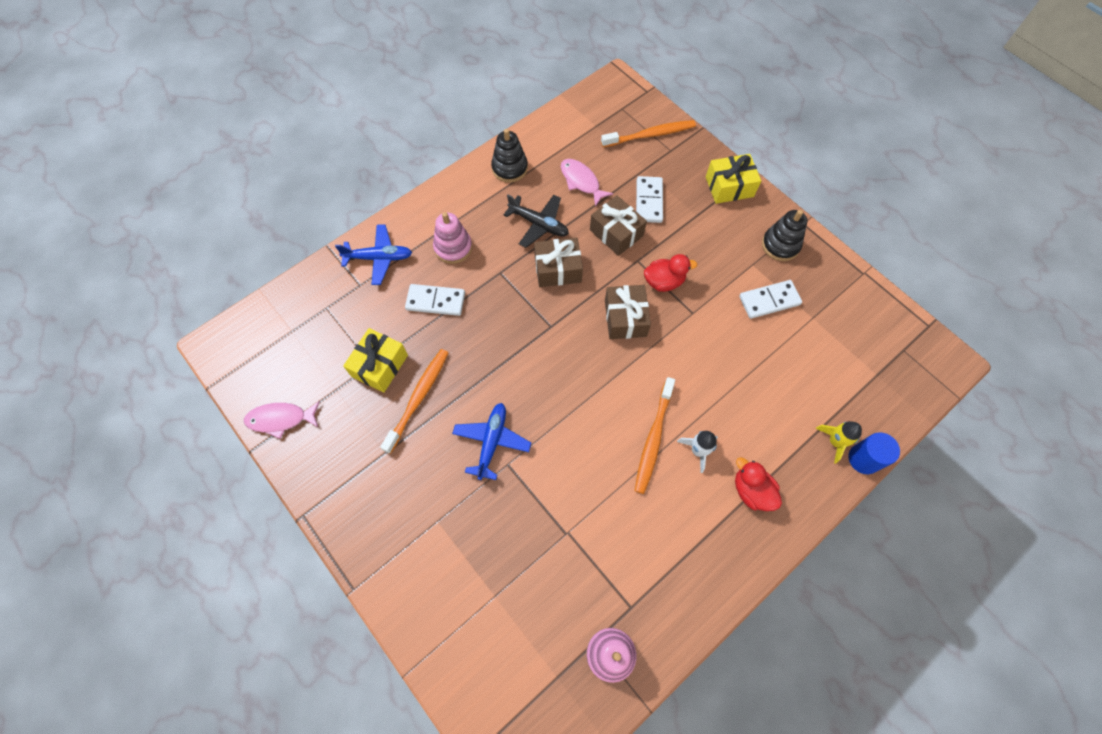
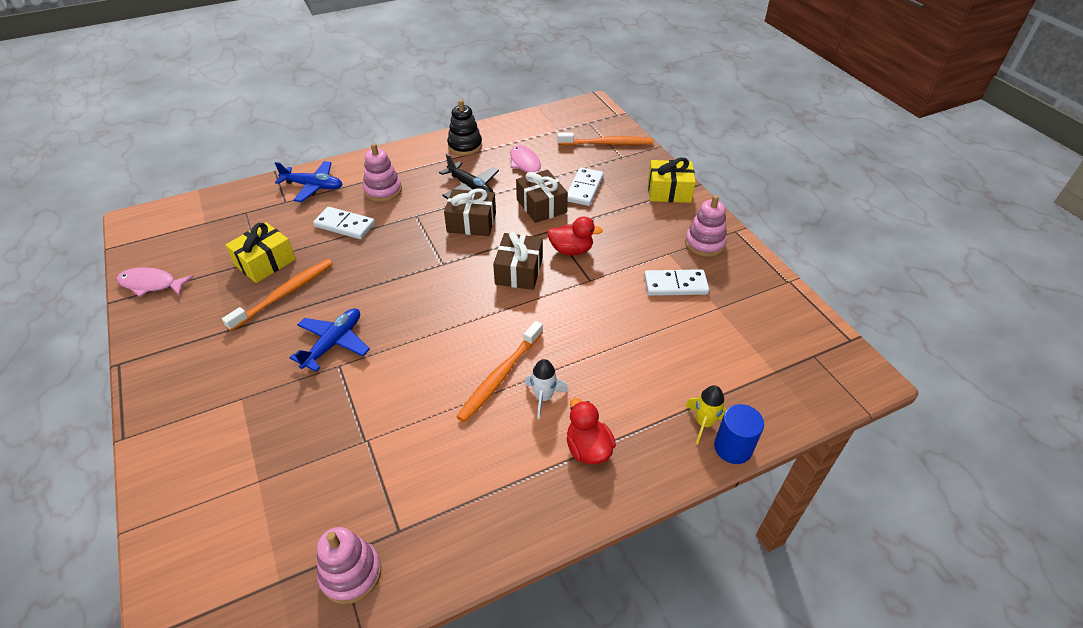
camera: 15 degrees right, 20 degrees down
(780, 245) = (704, 243): black stacking toy -> pink stacking toy

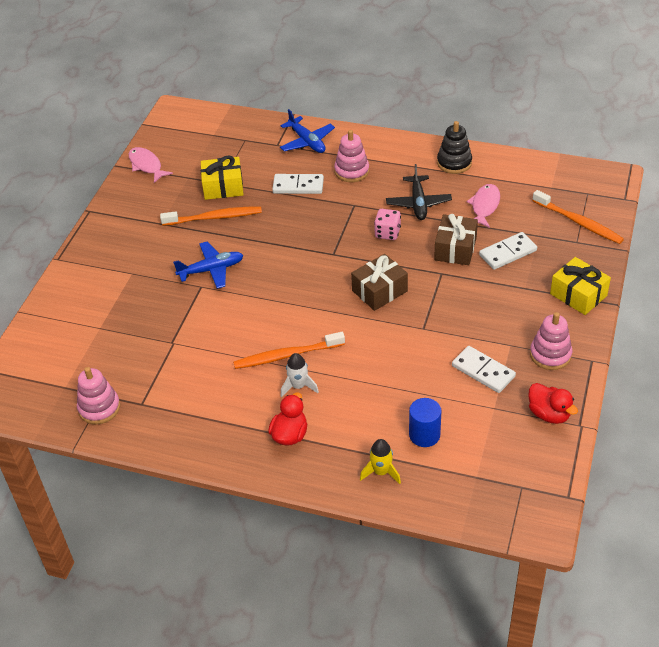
camera: 45 degrees right, 0 degrees up
(344, 225) = (298, 186): white domino -> white domino turned 60 degrees counterclockwise
(471, 222) = (387, 233): brown gift -> pink dice
(571, 250) = (436, 297): red duck -> red duck (549, 414)
(733, 448) = (381, 499): blue cylinder -> blue cylinder (424, 435)

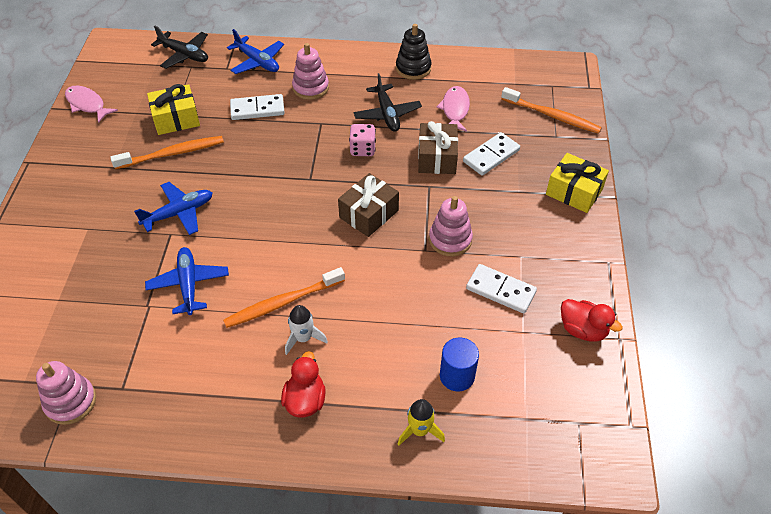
camera: 15 degrees left, 5 degrees up
(209, 330) = (189, 284): none -> blue plane
(241, 128) = (184, 55): none -> black plane
(550, 354) = (565, 261): pink stacking toy -> pink stacking toy (450, 240)

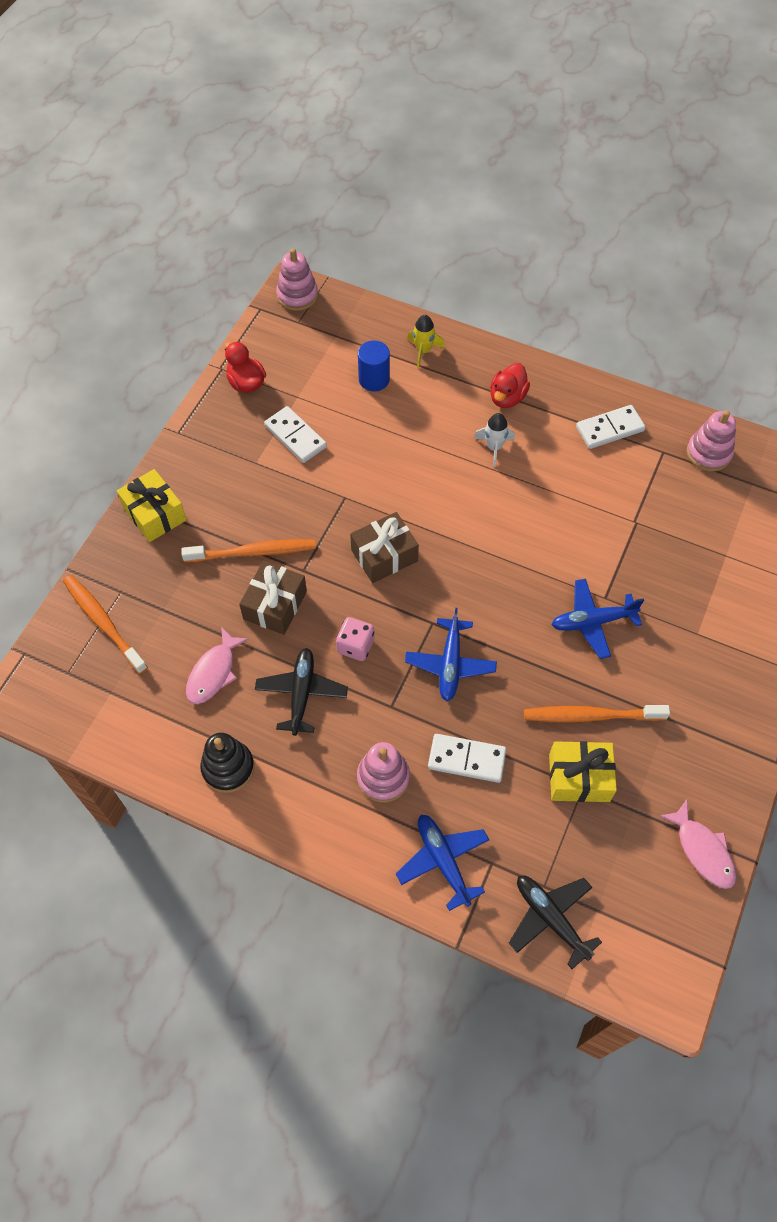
camera: 160 degrees left, 10 degrees up
(189, 284) = (592, 532): blue plane -> blue plane (450, 664)
(282, 303) = (504, 485): orange toothbrush -> orange toothbrush (253, 552)
(450, 240) = (314, 500): pink stacking toy -> pink stacking toy (297, 295)
(491, 156) = (212, 588): white domino -> white domino (609, 429)

